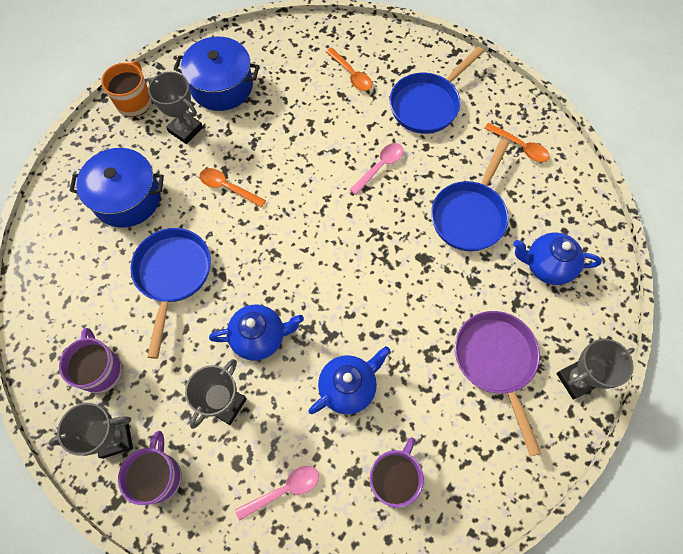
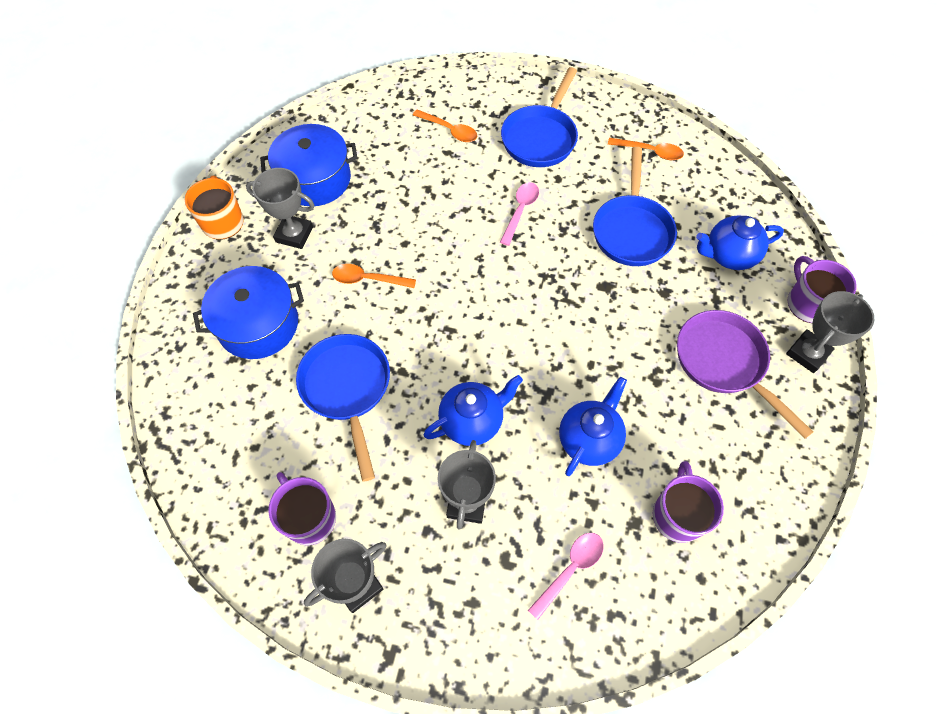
camera: 20 degrees left, 5 degrees down
(159, 476) = (427, 607): purple mug -> purple mug (808, 303)

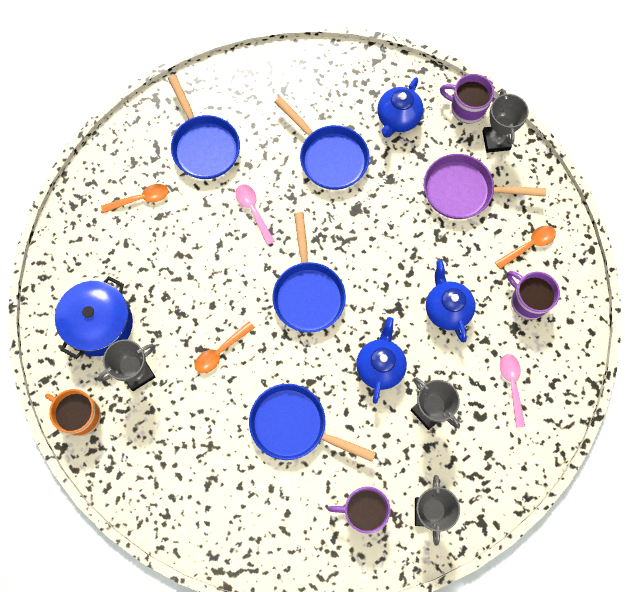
camera: 50 degrees left, 10 degrees up
(258, 324) = (194, 449): blue pot -> none
(486, 307) = (308, 293): none -> blue pan
(650, 152) = (280, 90): orange spoon -> orange spoon (528, 246)

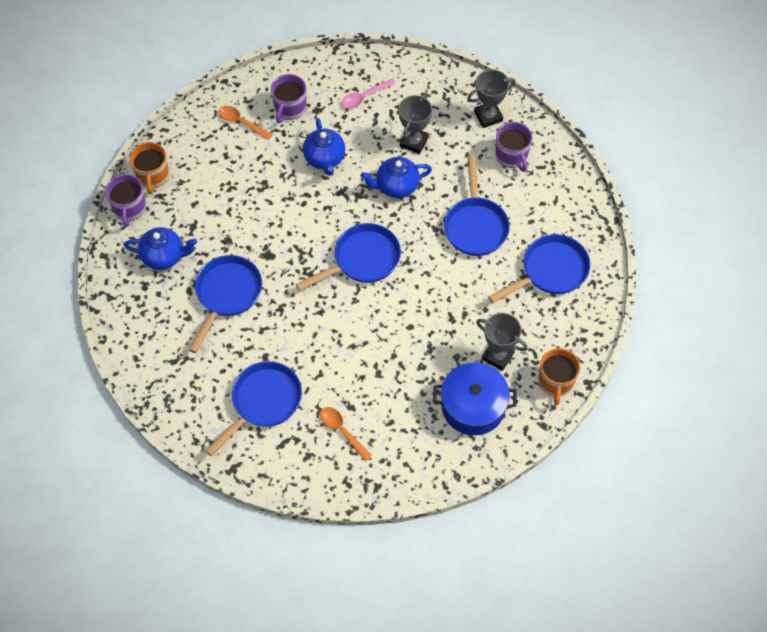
camera: 115 degrees left, 10 degrees down
(202, 476) = (550, 271): none -> blue pan
(221, 351) = (445, 302): orange spoon -> none
(253, 211) = (308, 333): pink spoon -> none
(447, 309) = (325, 159): blue teapot -> blue teapot turned 60 degrees counterclockwise
(463, 191) = (213, 183): purple pan -> none
(496, 140) = (153, 176): grey trophy -> orange mug

